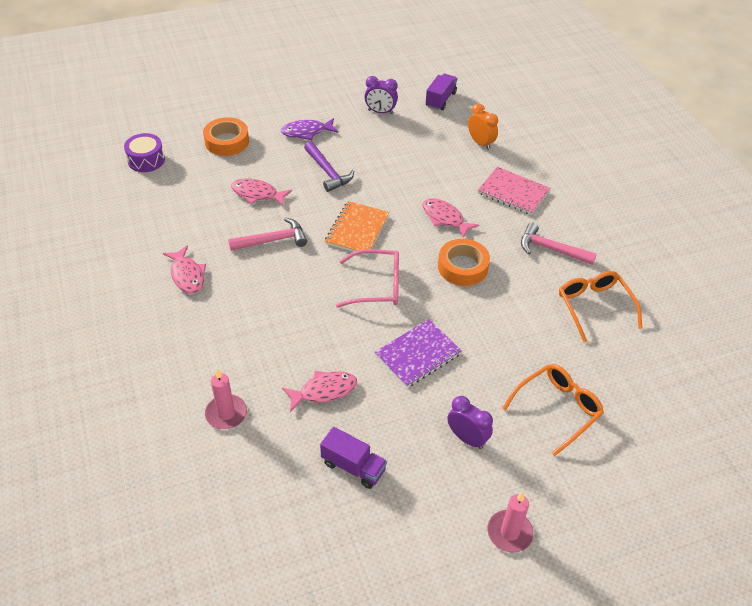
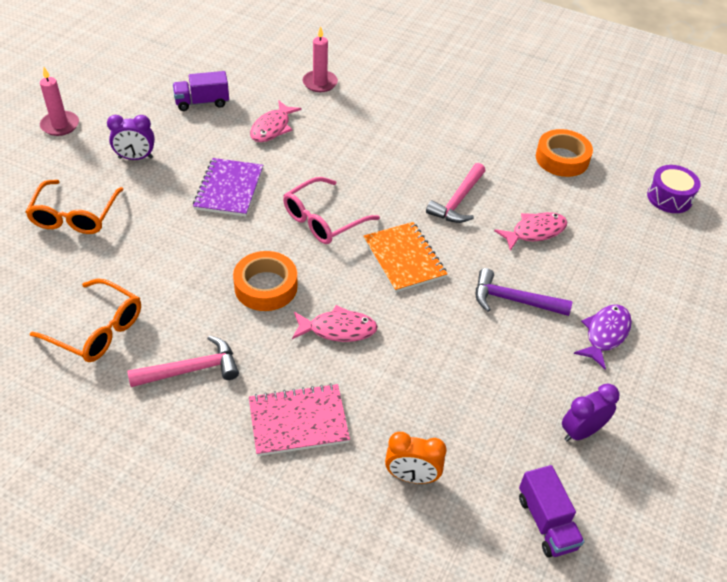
camera: 135 degrees right, 0 degrees up
(187, 275) = (475, 137): pink fish -> none
(227, 141) = (648, 264): orange tape -> orange tape (562, 159)

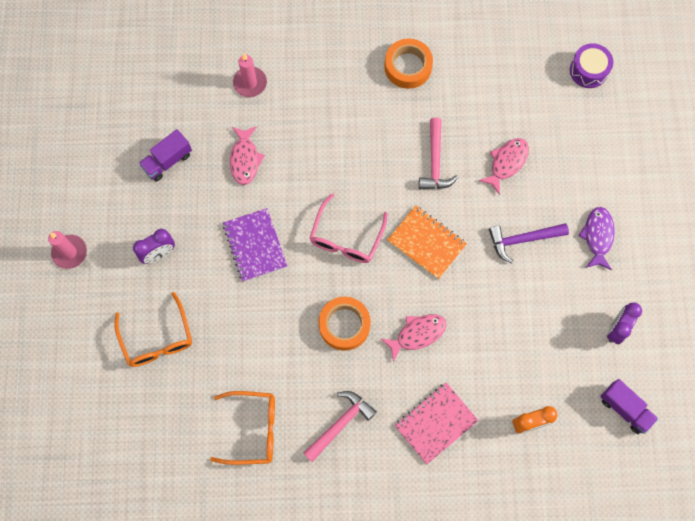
camera: 25 degrees left, 25 degrees up
(562, 159) = (490, 70): orange tape -> orange tape (408, 67)

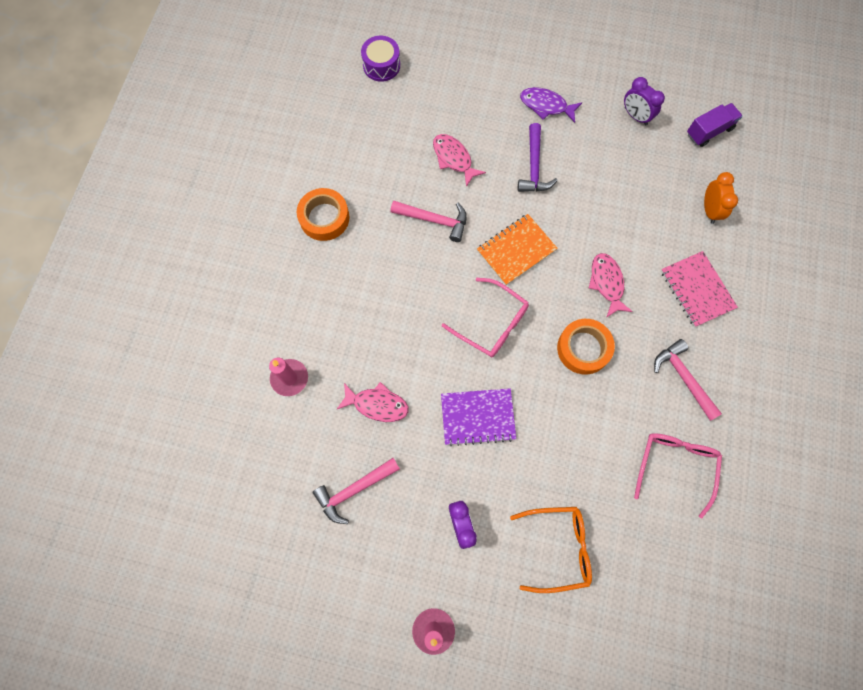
camera: 75 degrees left, 0 degrees up
(167, 161) = (354, 490): purple truck -> pink hammer
(253, 429) = (675, 465): orange glasses -> pink glasses

